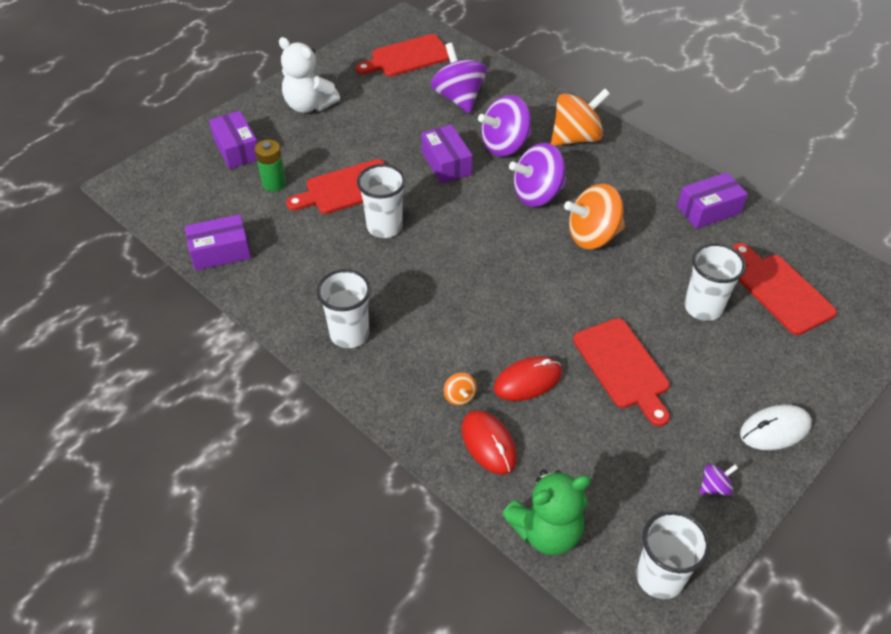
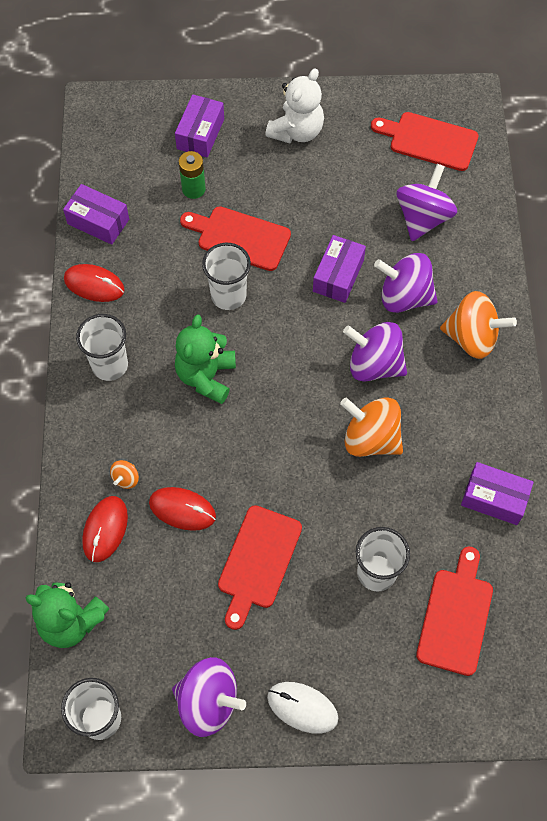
camera: 45 degrees right, 15 degrees up
(269, 293) = (94, 284): none -> red mouse
(309, 105) = (296, 131): white teddy bear -> white teddy bear turned 135 degrees counterclockwise
(433, 285) = (206, 376): none -> green teddy bear
(714, 487) = (208, 702): purple spinning top -> purple spinning top, size x2.24

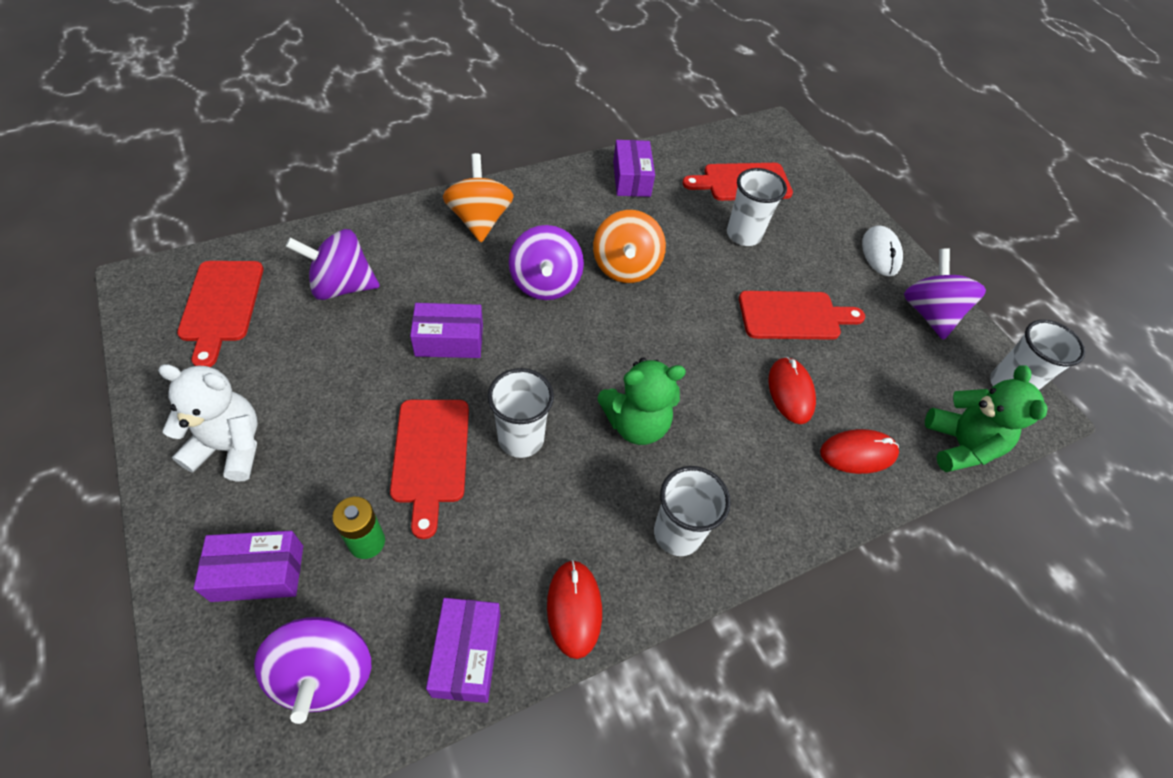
camera: 120 degrees left, 10 degrees down
(126, 478) = (795, 456): orange spinning top -> none
(404, 296) = (453, 279): purple spinning top -> purple spinning top (325, 673)

